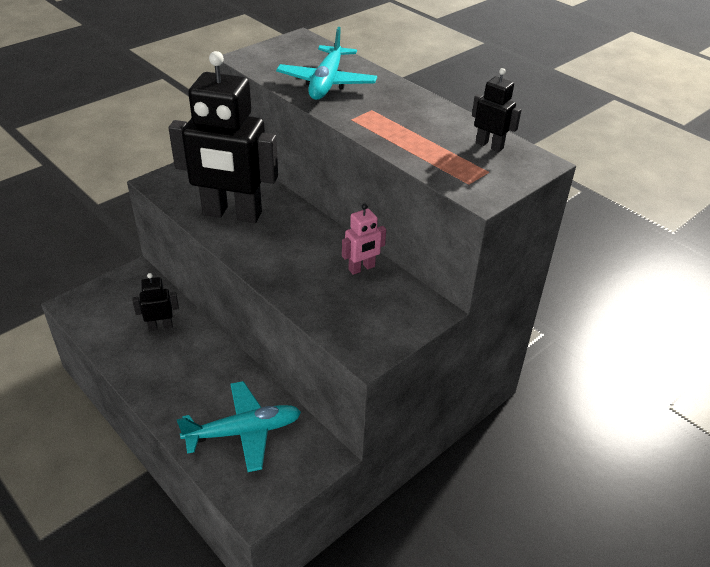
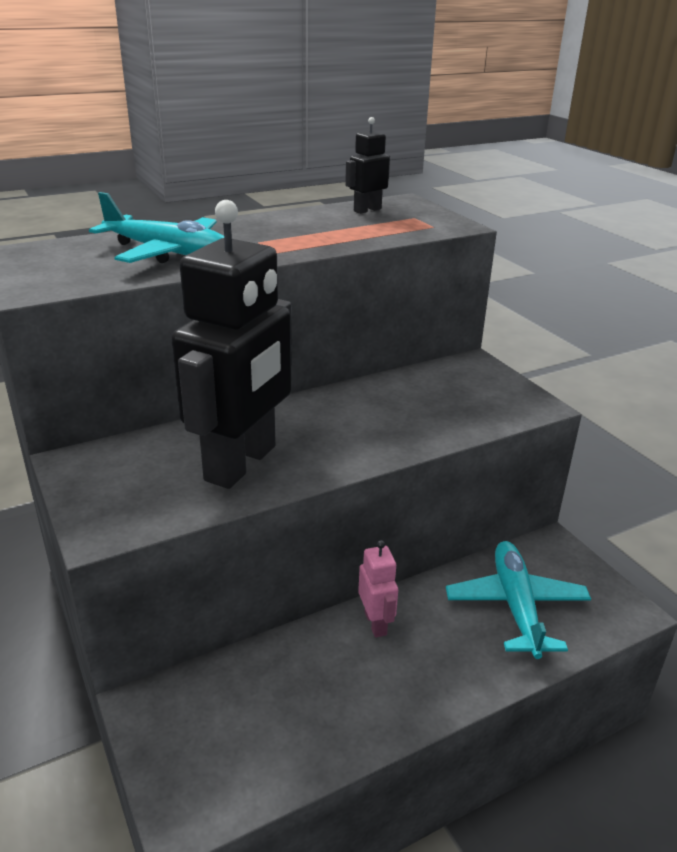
camera: 75 degrees left, 10 degrees down
(160, 326) = (295, 678): black robot -> none
(362, 268) = (397, 387): pink robot -> pink robot (376, 623)

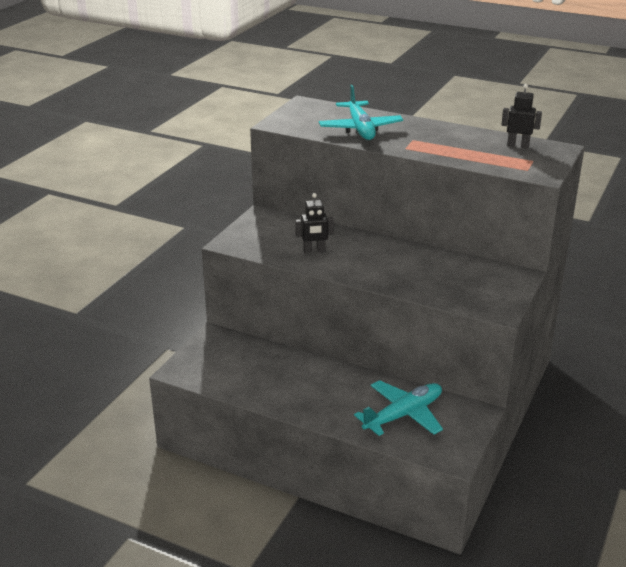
camera: 55 degrees right, 0 degrees up
(242, 463) = (314, 251): black robot -> black robot, size x0.43
(376, 623) = (332, 374): pink robot -> none

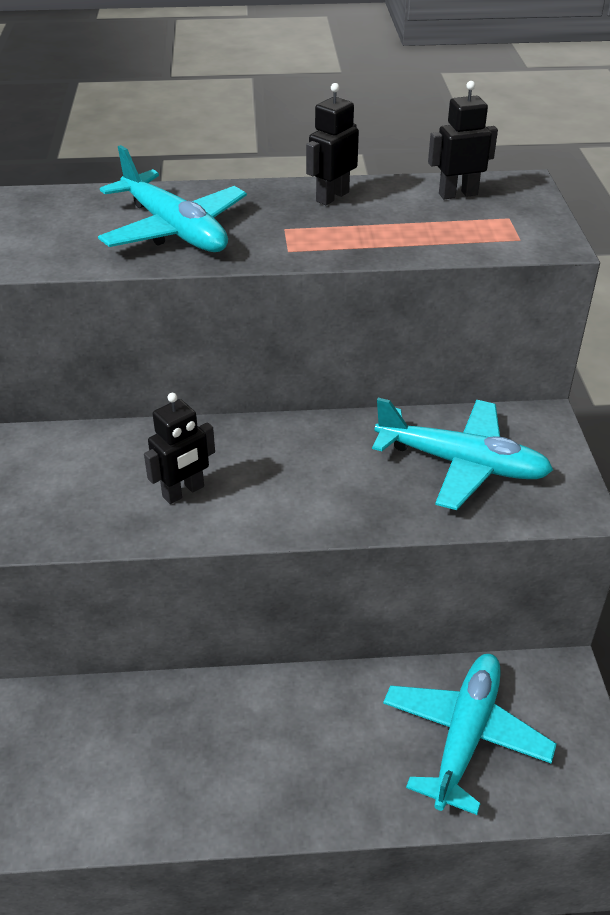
camera: 30 degrees left, 10 degrees up
(450, 132) = (332, 197): none -> black robot
(458, 279) = (462, 464): none -> turquoise plane

